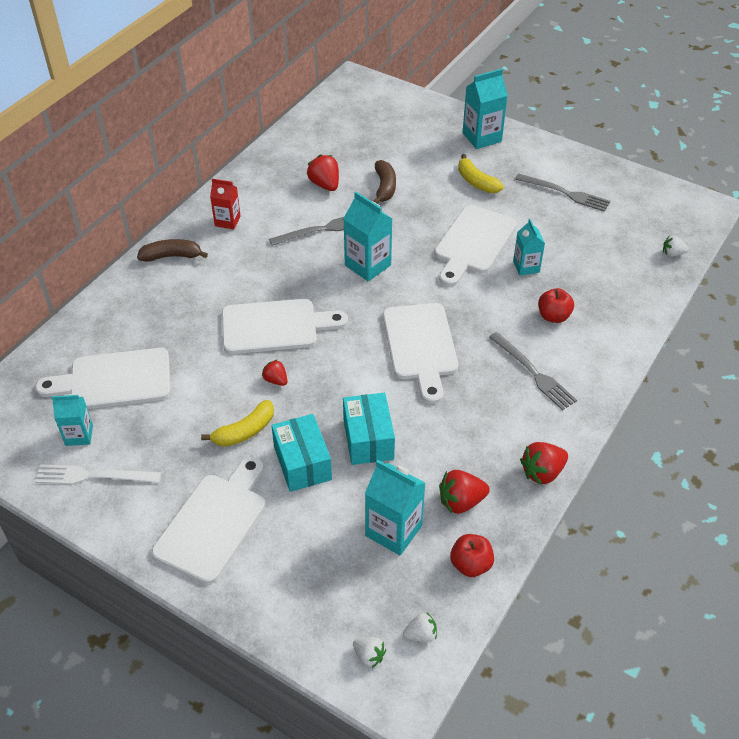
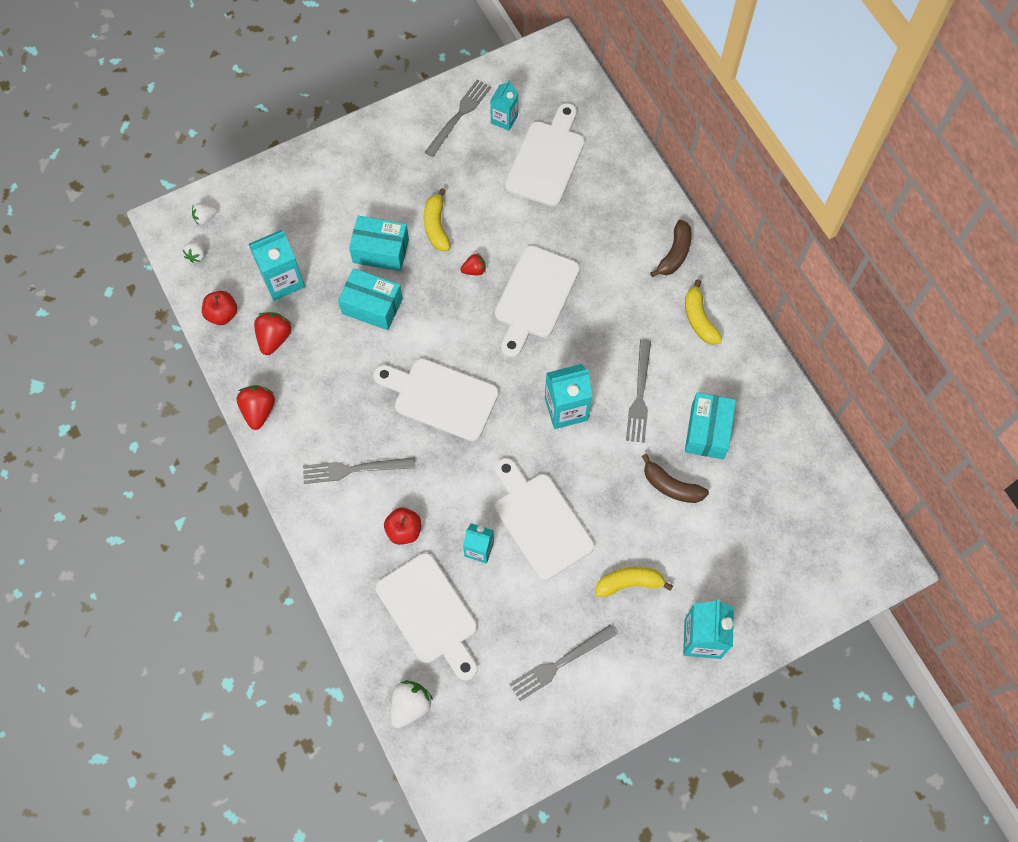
camera: 120 degrees right, 20 degrees up
(93, 476) = (459, 116): white fork -> grey fork
(213, 522) = (368, 173): white cutting board -> white cutting board (430, 613)
(227, 221) = (699, 319): red carton -> yellow banana
(325, 184) = (707, 431): red strawberry -> turquoise box
(672, 253) = (410, 705): white strawberry -> white strawberry, size x1.64

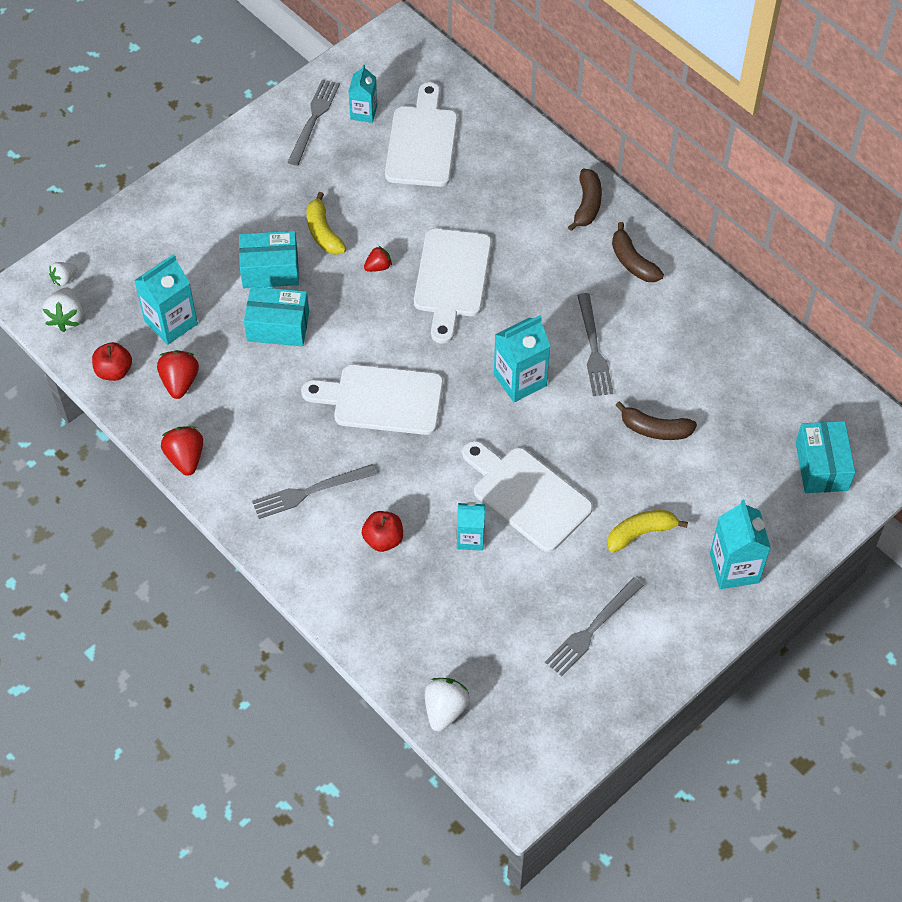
camera: 15 degrees left, 10 degrees down
(197, 255) = (66, 318): white strawberry -> white strawberry, size x1.64
(430, 613) = (437, 614): white cutting board -> none
(699, 319) = (632, 262): yellow banana -> brown banana
(707, 431) = (676, 368): turquoise box -> turquoise box (822, 466)

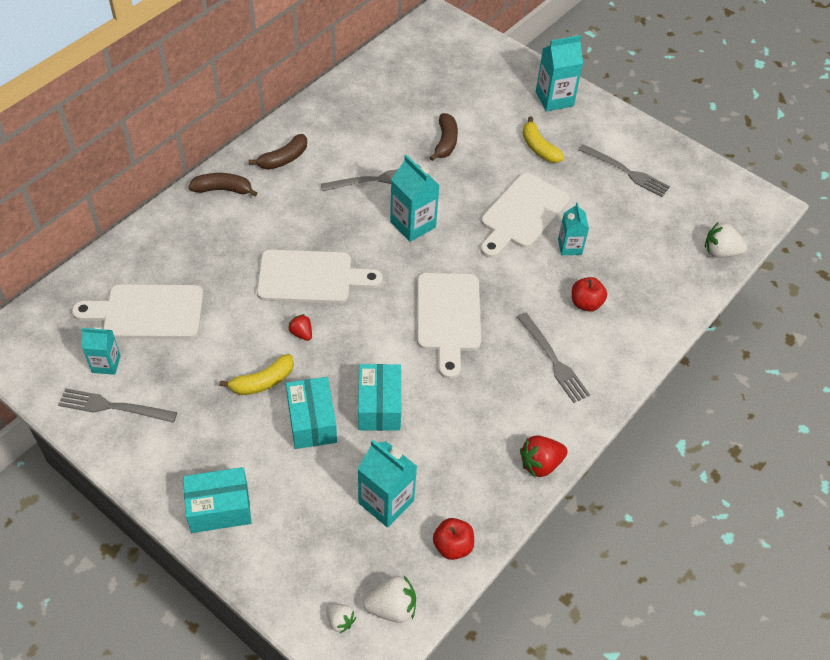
camera: 100 degrees left, 5 degrees down
(180, 382) = (456, 482): red strawberry -> none
(822, 466) = (460, 56): turquoise box -> turquoise box (219, 508)

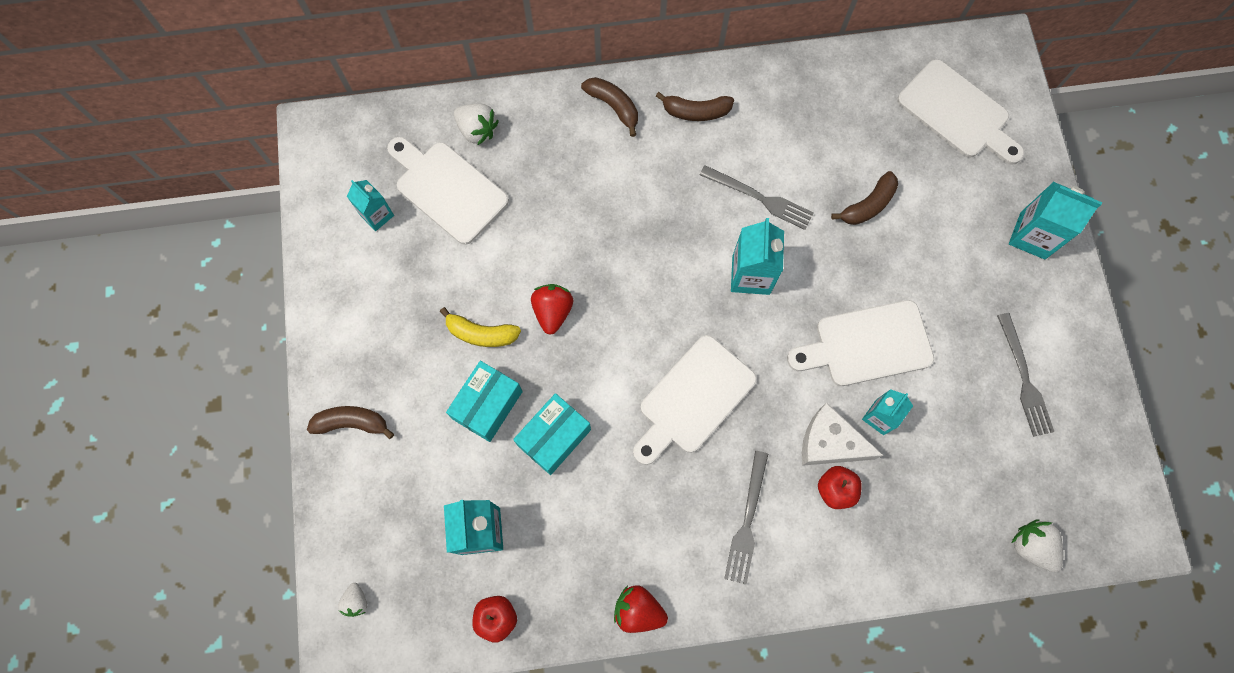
camera: 45 degrees right, 20 degrees up
(113, 407) = (350, 261): grey fork -> none
(219, 508) = (352, 423): turquoise box -> brown banana
(301, 333) = (553, 311): red strawberry -> red strawberry, size x1.64
(311, 277) = (610, 260): white cutting board -> white cutting board (957, 113)
(392, 607) = (403, 626): white strawberry -> white strawberry (477, 130)
(538, 148) = (958, 282): yellow banana -> none
(556, 281) = (829, 443): none -> white cheese

